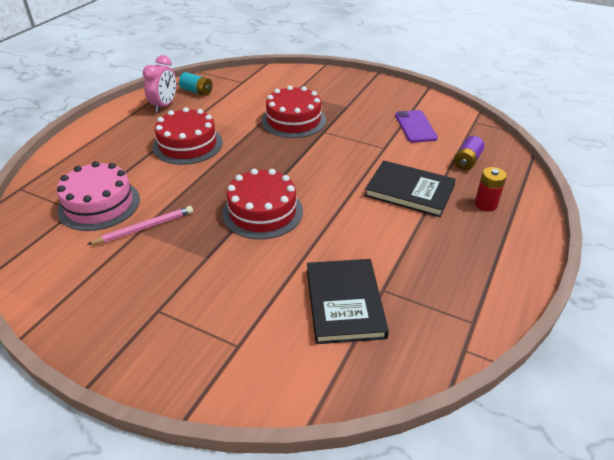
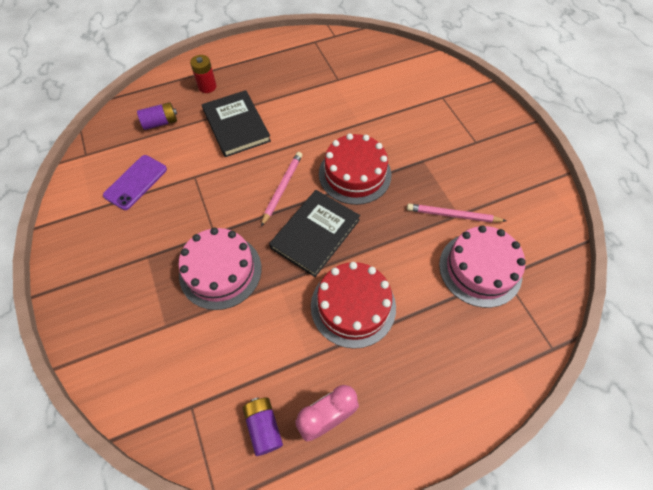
camera: 140 degrees left, 20 degrees up
(197, 91) = (263, 427): turquoise battery -> purple battery
(293, 120) = (220, 271): red cake -> pink cake
(310, 173) = (282, 188): none -> pink pencil
(345, 303) = (366, 84): black book -> black book (315, 234)

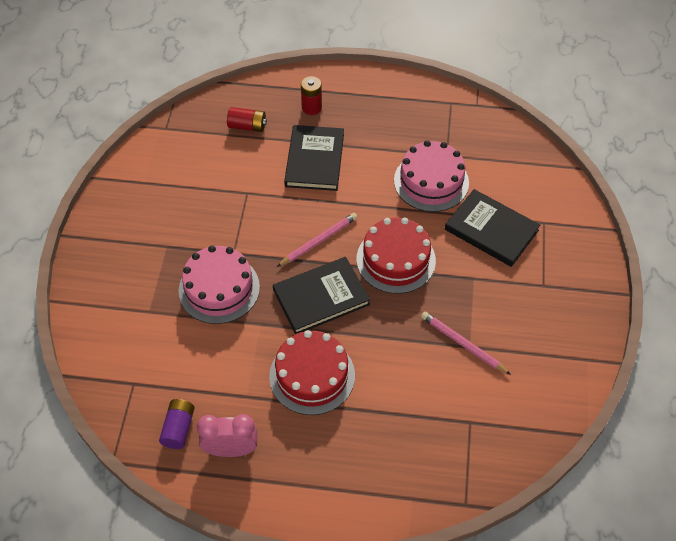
camera: 30 degrees right, 5 degrees down
(136, 182) = (194, 175): purple phone -> none
(160, 122) = (247, 126): purple battery -> red battery
(409, 119) = (491, 230): none -> black book
(480, 269) = (451, 404): pink cake -> pink cake (431, 181)

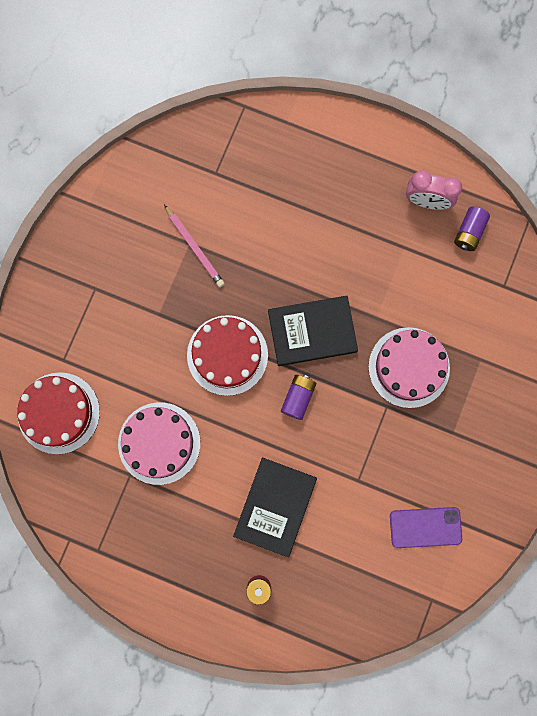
camera: 165 degrees left, 25 degrees up
(180, 173) = (425, 527): none -> purple phone
(247, 126) = (338, 578): red battery -> none
(312, 375) = (341, 252): red cake -> red cake (58, 413)
(318, 241) = (298, 398): pink pencil -> purple battery
(491, 230) = (120, 365): black book -> none

